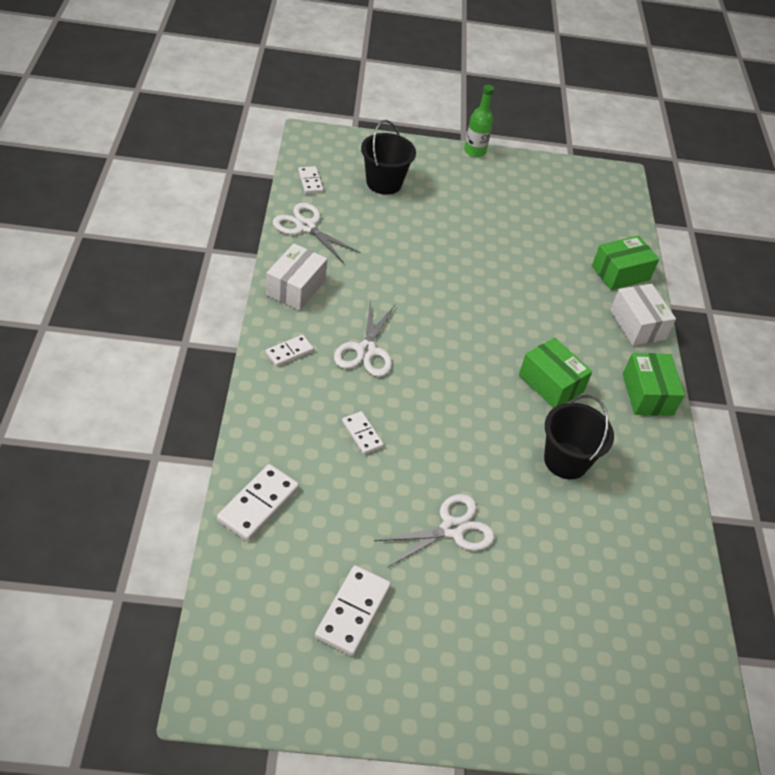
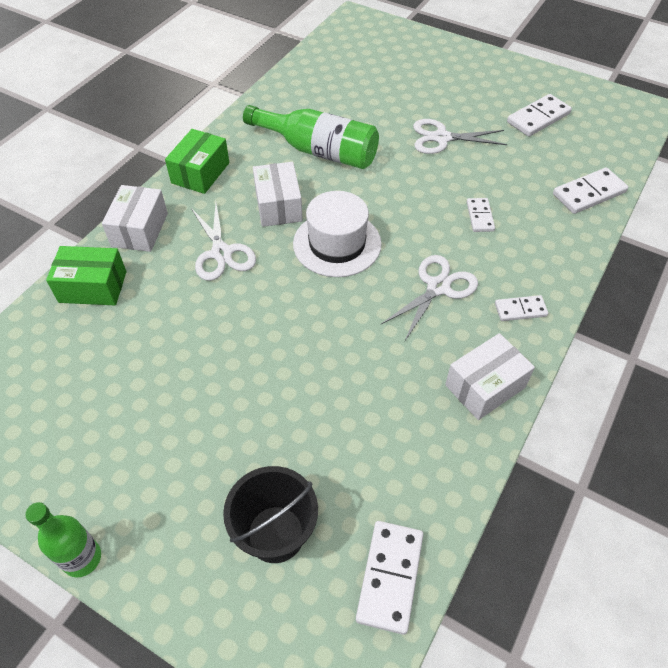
camera: 145 degrees left, 5 degrees up
(306, 227) = (434, 481): white scissors -> white scissors (221, 253)
(310, 181) = (389, 577): white domino -> white domino, size x1.62
(473, 363) = (337, 244): none -> white hat
(550, 383) = (278, 206): green box -> white box
(566, 460) = (318, 151): black bucket -> green bottle

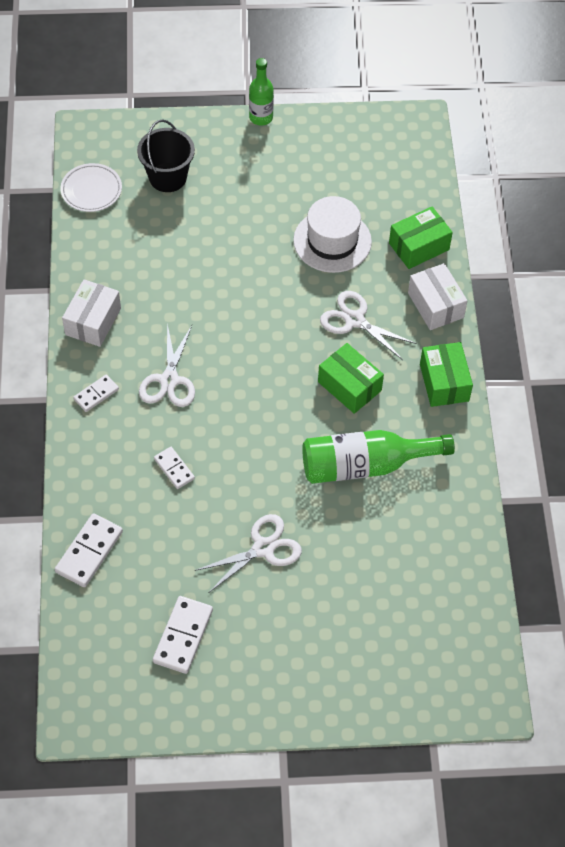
camera: 145 degrees right, 5 degrees up
(278, 206) = (349, 386): white box -> green box
(337, 244) = (273, 376): white hat -> white hat (332, 241)
(389, 577) = (91, 190): white domino -> white plate

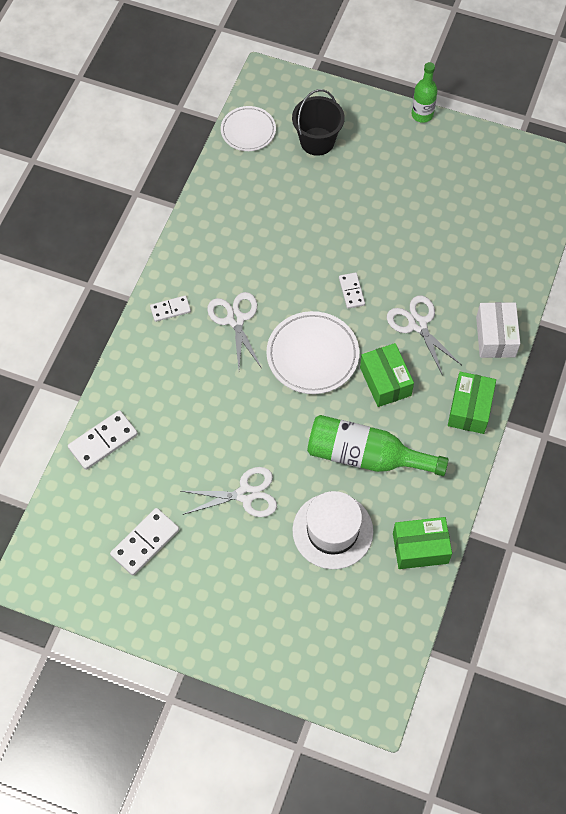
camera: 25 degrees right, 5 degrees up
(93, 321) = (197, 246): white box -> none
(169, 380) = (235, 319): white scissors -> white scissors turned 135 degrees clockwise
(174, 469) = (204, 397): white domino -> white domino (351, 291)
(264, 387) = (312, 355): none -> white plate
(332, 241) = (432, 247): white hat -> white hat (332, 531)
(419, 246) = (506, 278): green box -> green box (420, 548)

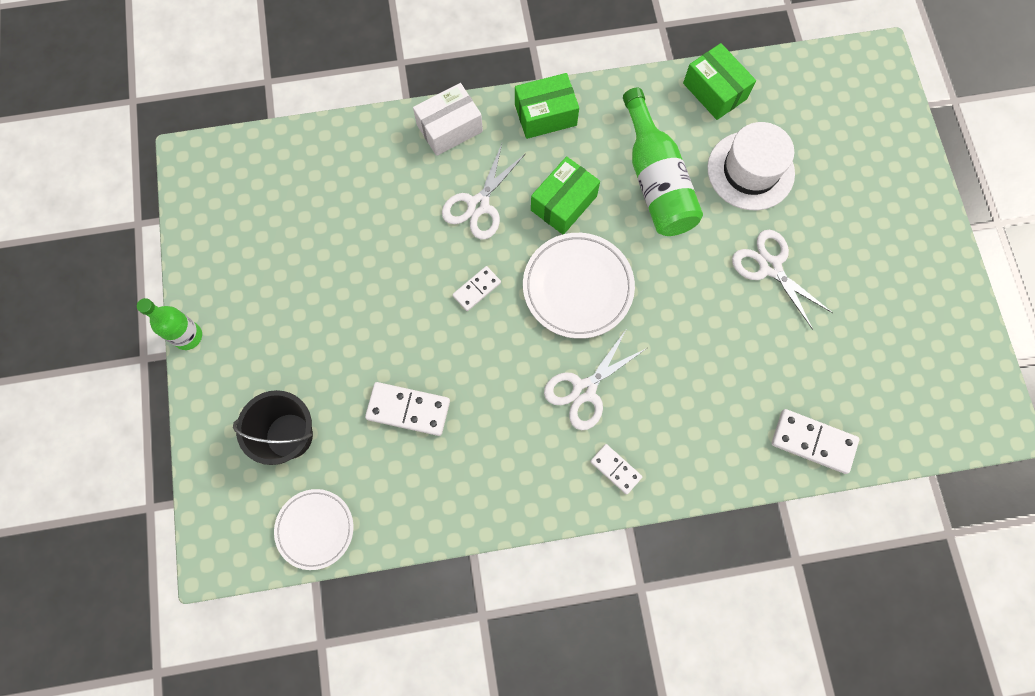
camera: 120 degrees left, 10 degrees up
(145, 543) = (883, 331): white domino -> white domino (408, 409)

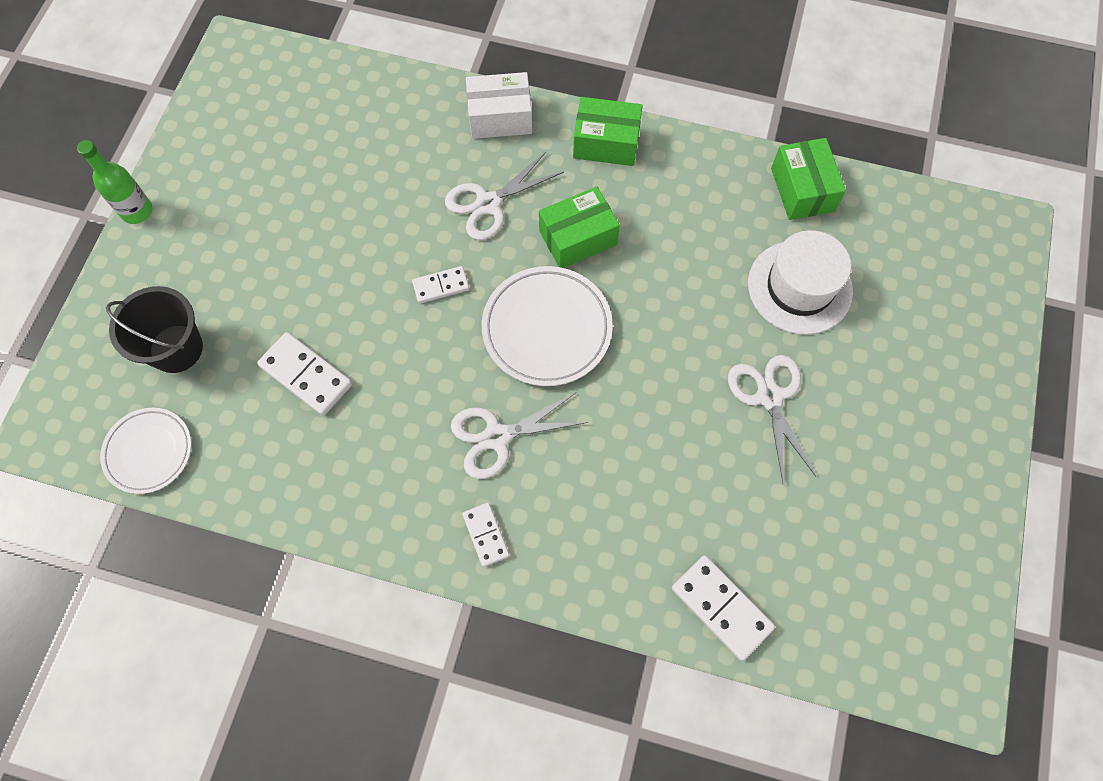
camera: 25 degrees right, 5 degrees down
(656, 180) = (689, 255): green bottle -> none

